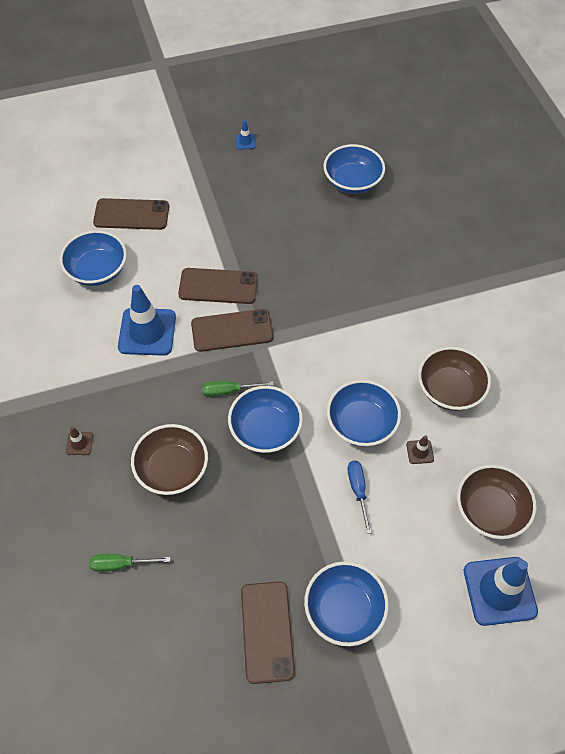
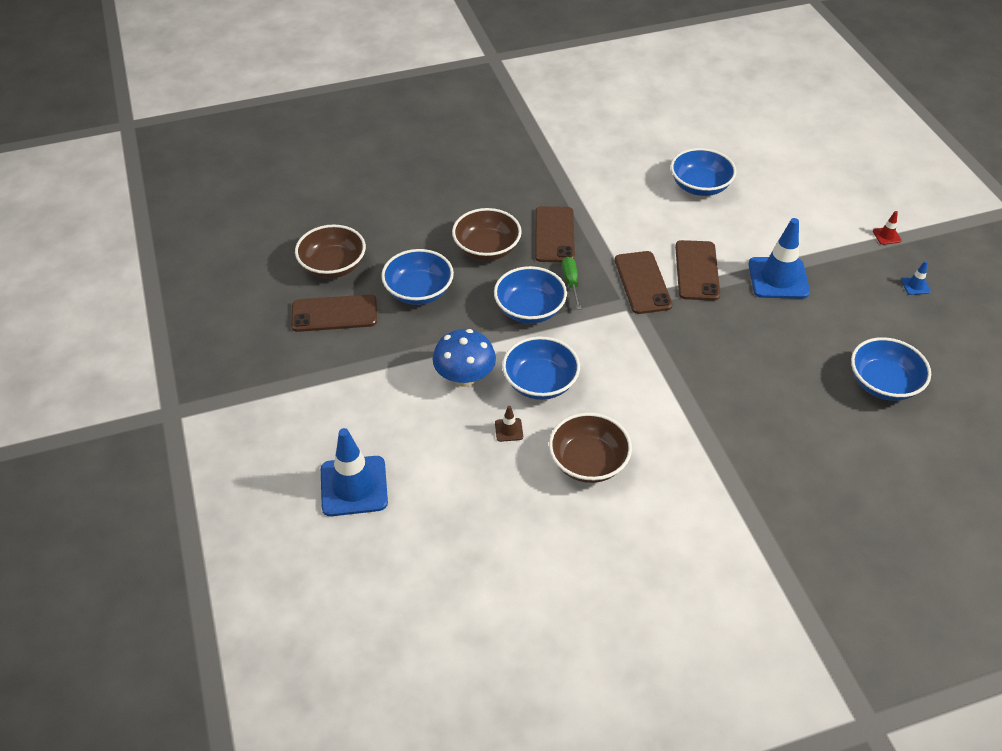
camera: 90 degrees right, 10 degrees down
(79, 443) = (510, 191): brown traffic cone -> none
(120, 564) = (400, 224): green screwdriver -> none
(131, 214) = (776, 203): brown phone -> brown phone (554, 235)
(147, 332) = (632, 224): blue traffic cone -> blue traffic cone (778, 278)
(183, 147) = (886, 236): none -> red traffic cone
(344, 610) = (347, 365): blue bowl -> blue bowl (419, 291)
(358, 490) = (465, 378): blue screwdriver -> blue mushroom
(490, 510) = (440, 486): brown bowl -> brown bowl (333, 266)

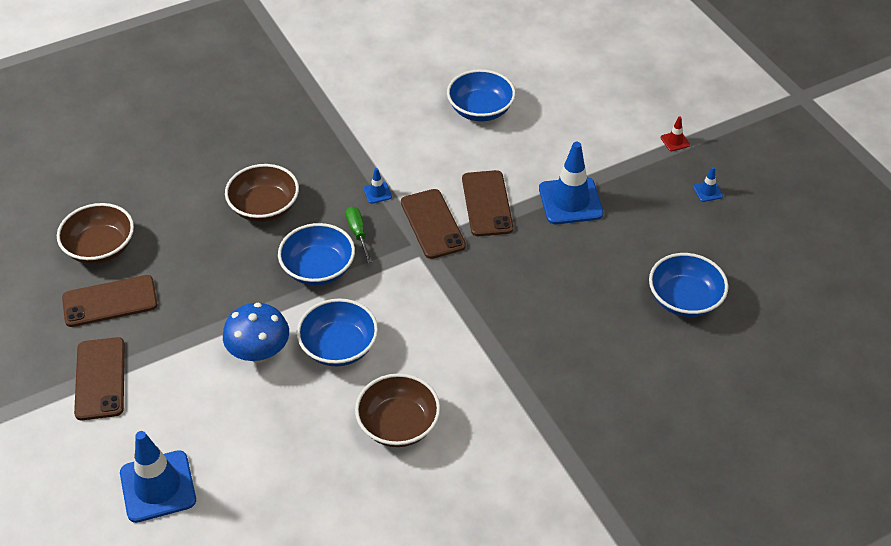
camera: 10 degrees left, 0 degrees up
(419, 291) = (198, 264): blue bowl -> none
(509, 430) = (312, 402): brown traffic cone -> none
(554, 235) = (334, 183): brown phone -> brown phone (100, 379)
(593, 248) = (377, 193): none -> blue traffic cone

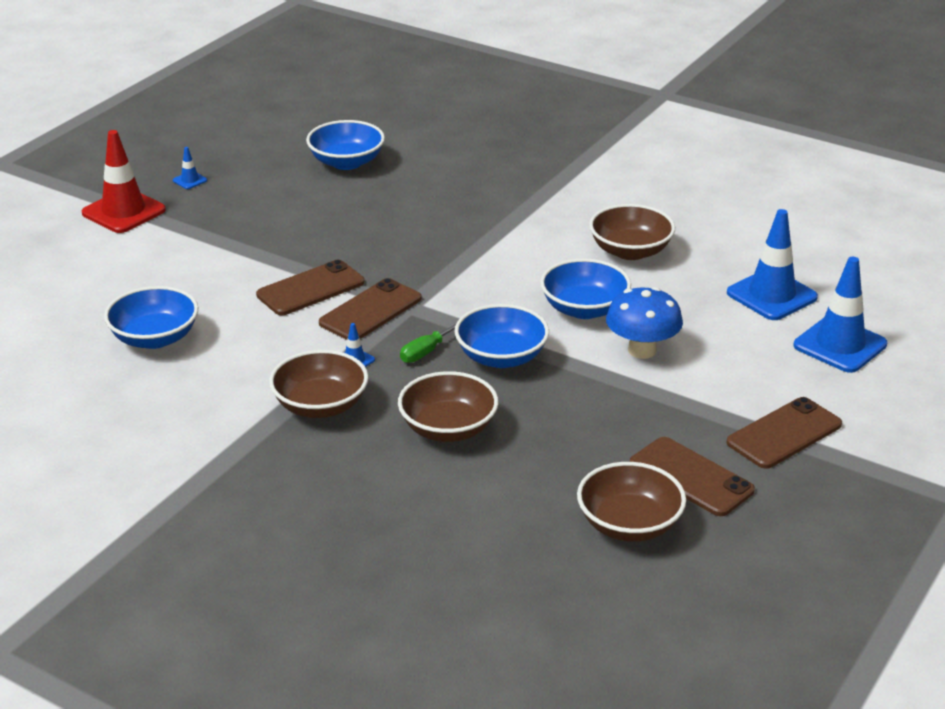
camera: 120 degrees left, 15 degrees down
(340, 159) = (320, 406): none -> brown bowl
(570, 201) = (265, 244): blue traffic cone -> blue traffic cone (771, 295)
(675, 141) = (123, 212): red traffic cone -> red traffic cone, size x2.32

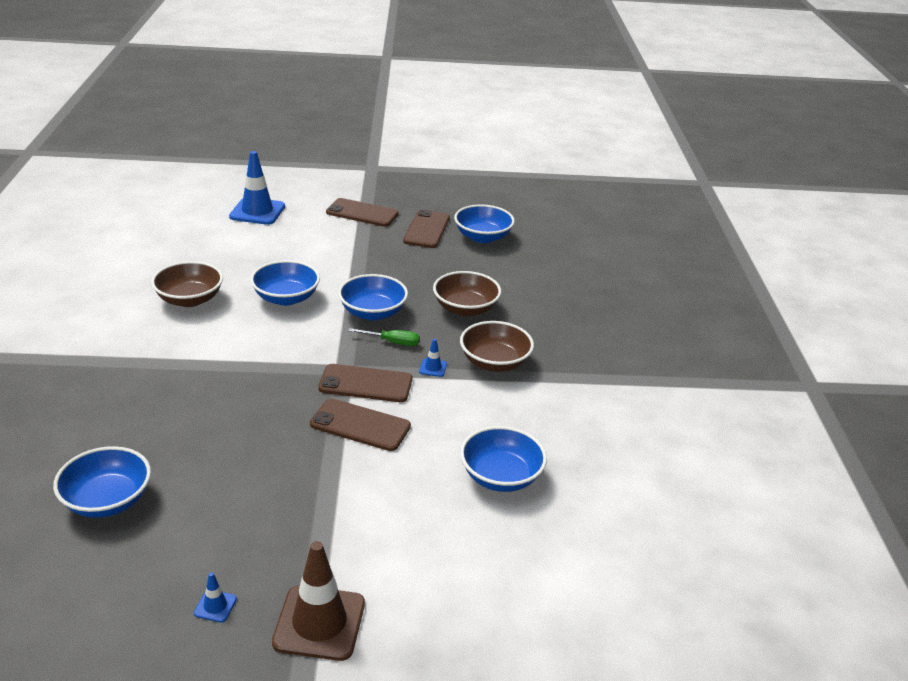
camera: 125 degrees left, 0 degrees up
(123, 212) = (319, 623): red traffic cone -> brown traffic cone
(629, 525) = (482, 237): brown bowl -> blue bowl
(642, 350) = (318, 267): blue mushroom -> none
(771, 295) = (214, 239): blue traffic cone -> none

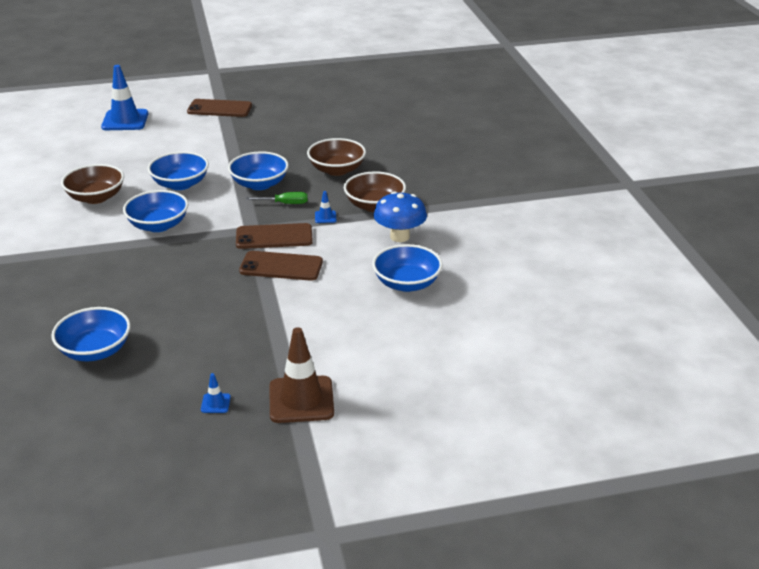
camera: 10 degrees left, 0 degrees up
(427, 229) = (281, 114): brown phone -> none
(482, 237) = (332, 113): blue bowl -> blue bowl (158, 225)
(511, 409) = (399, 236): none -> blue mushroom

